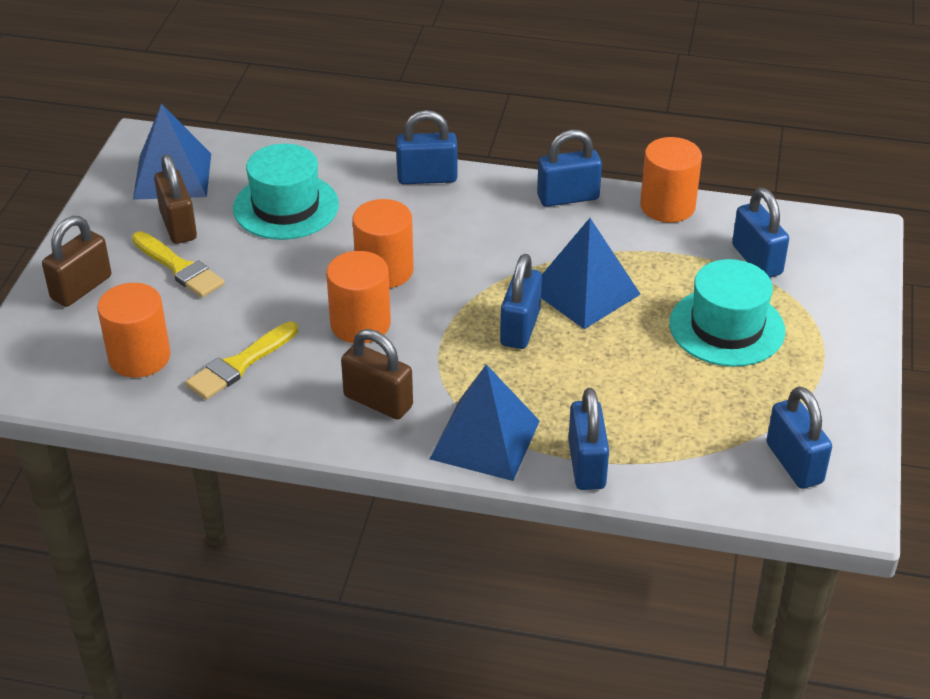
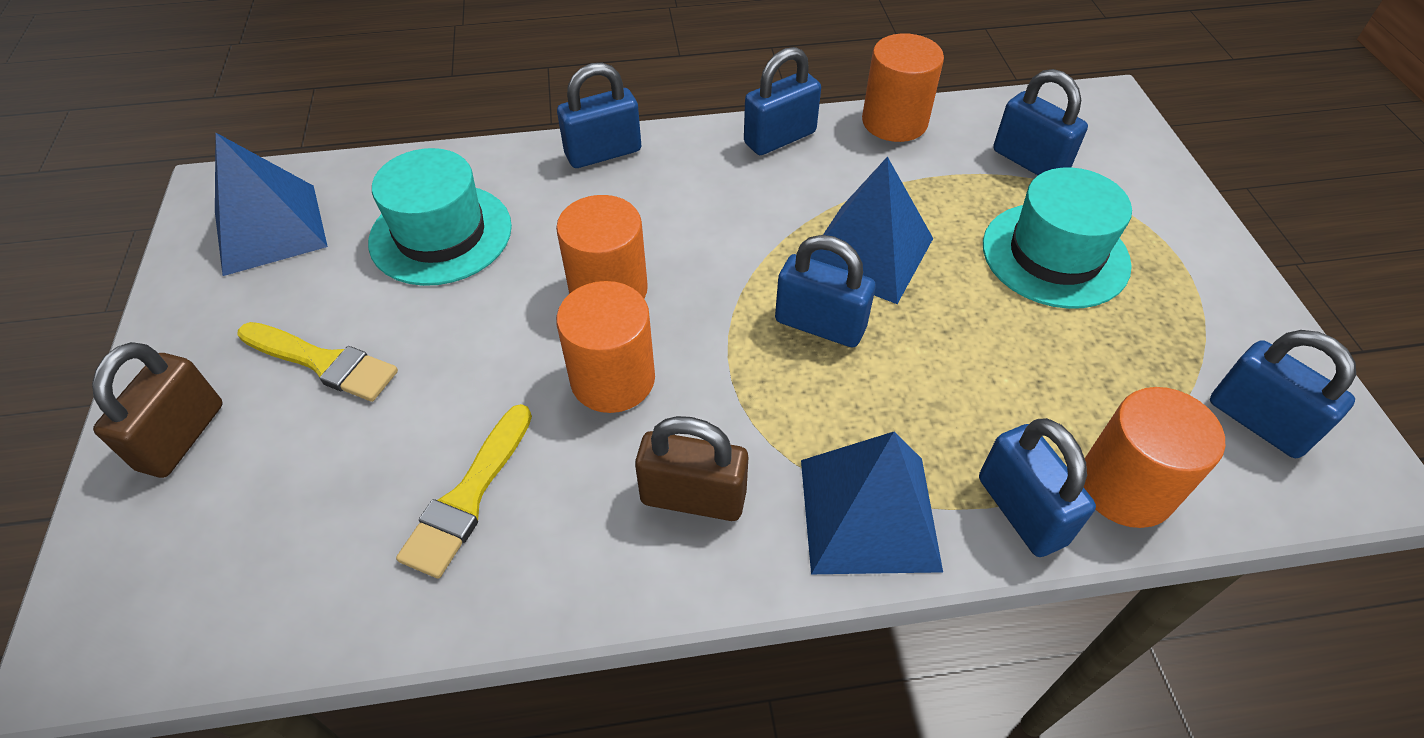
camera: 20 degrees left, 10 degrees up
(139, 357) = (308, 532): orange cylinder -> orange cylinder (1125, 487)
(178, 225) = (301, 298): brown padlock -> none
(520, 328) = (820, 325): blue padlock -> blue padlock turned 60 degrees counterclockwise

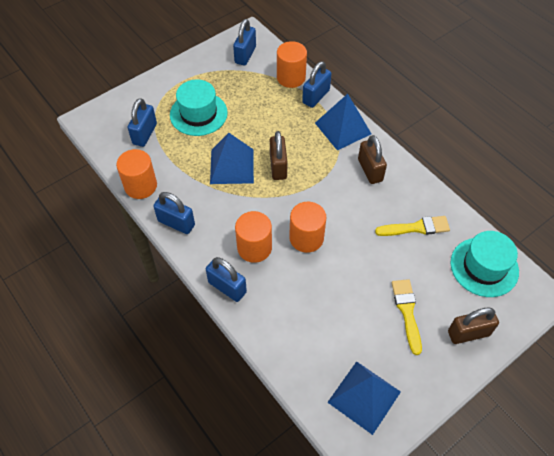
camera: 120 degrees left, 5 degrees up
(441, 234) = (318, 319): turquoise hat -> turquoise hat (484, 267)
(613, 379) = (344, 214): orange cylinder -> orange cylinder (254, 248)
(820, 325) = (278, 166): blue padlock -> brown padlock

